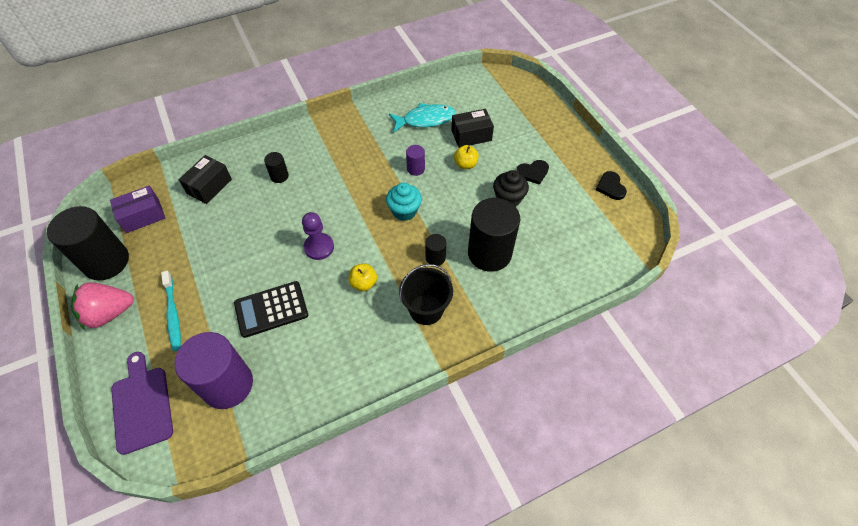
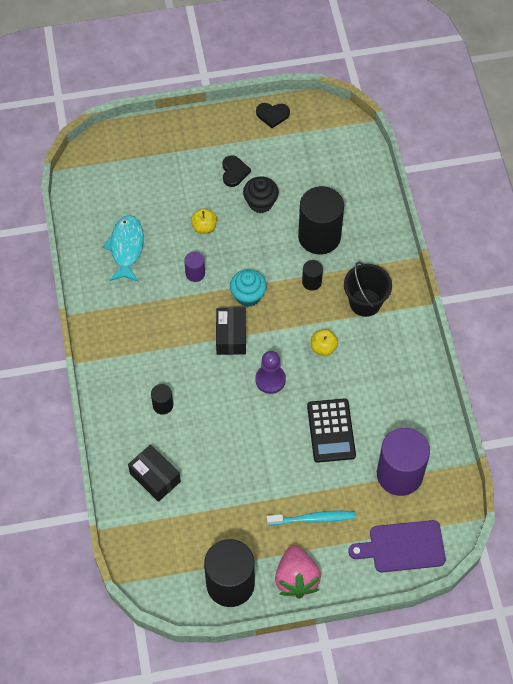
camera: 75 degrees left, 5 degrees up
(143, 216) = (177, 547): purple box -> none
(471, 135) = (165, 211): black box -> black box (231, 336)

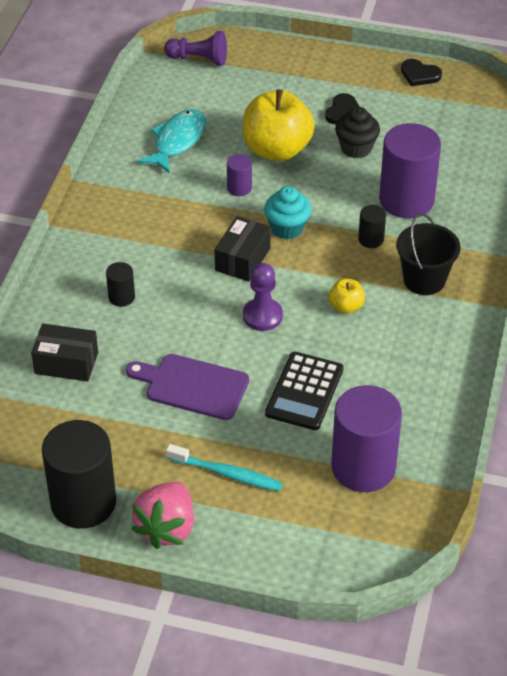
camera: 25 degrees right, 15 degrees down
(100, 162) = (199, 59): none -> purple pawn
(155, 477) = (66, 363): black box -> black box turned 60 degrees counterclockwise
(204, 227) = (277, 150): yellow apple -> yellow apple, size x2.18
(319, 236) = (406, 200): black cylinder -> purple cylinder
(403, 547) = (321, 546): purple cutting board -> purple cutting board (192, 386)

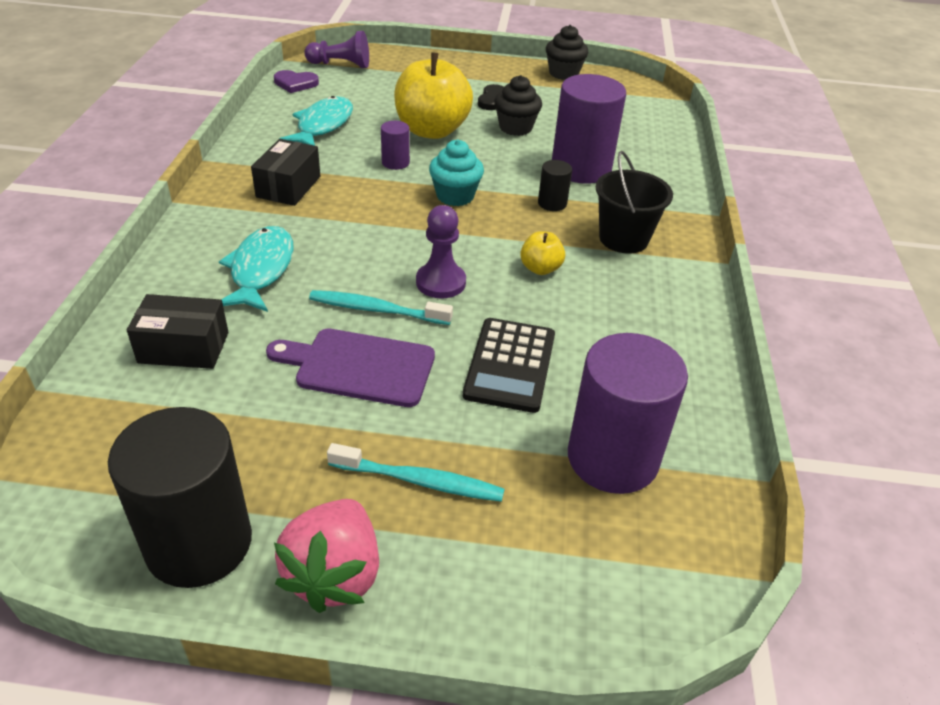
camera: 10 degrees left, 5 degrees down
(121, 297) = (260, 270): black cylinder -> turquoise fish
(154, 85) = (295, 83): none -> purple heart
(209, 338) = (376, 310): none -> turquoise toothbrush
(242, 259) = (408, 226): black box -> black box (288, 186)
(419, 75) = (563, 73): black heart -> black cupcake

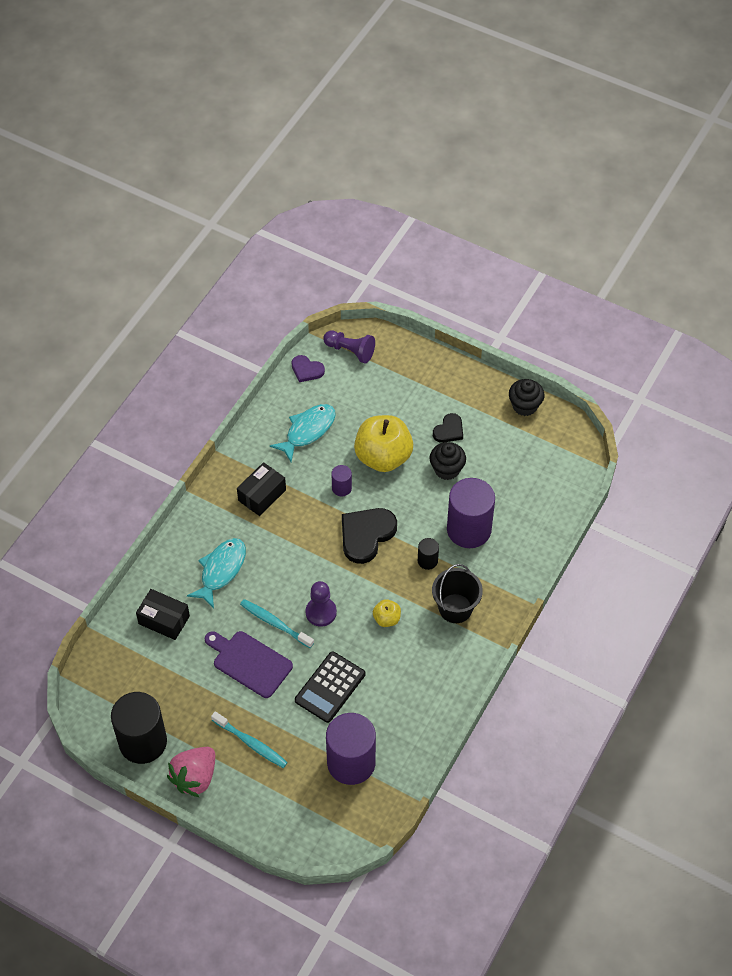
camera: 25 degrees right, 15 degrees up
(455, 196) = (366, 535): turquoise cupcake -> black heart

